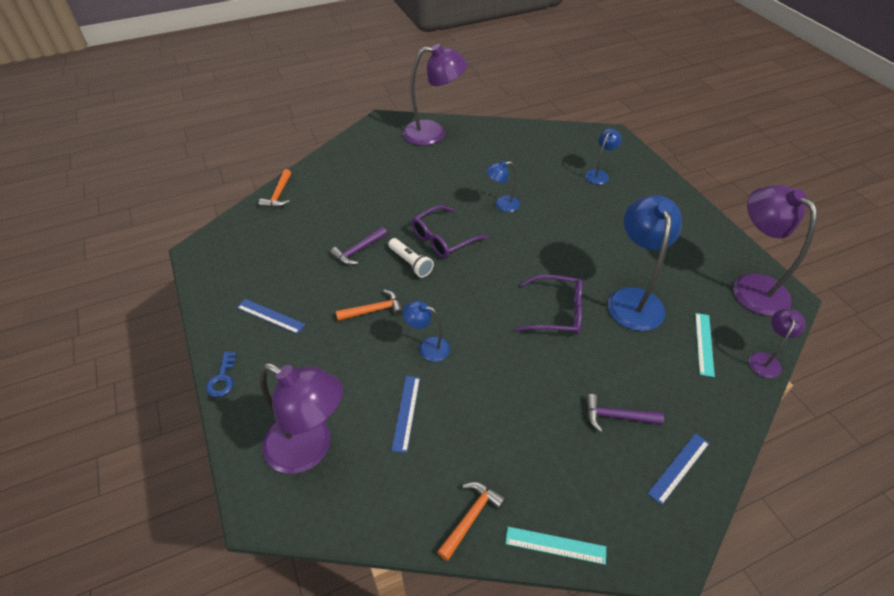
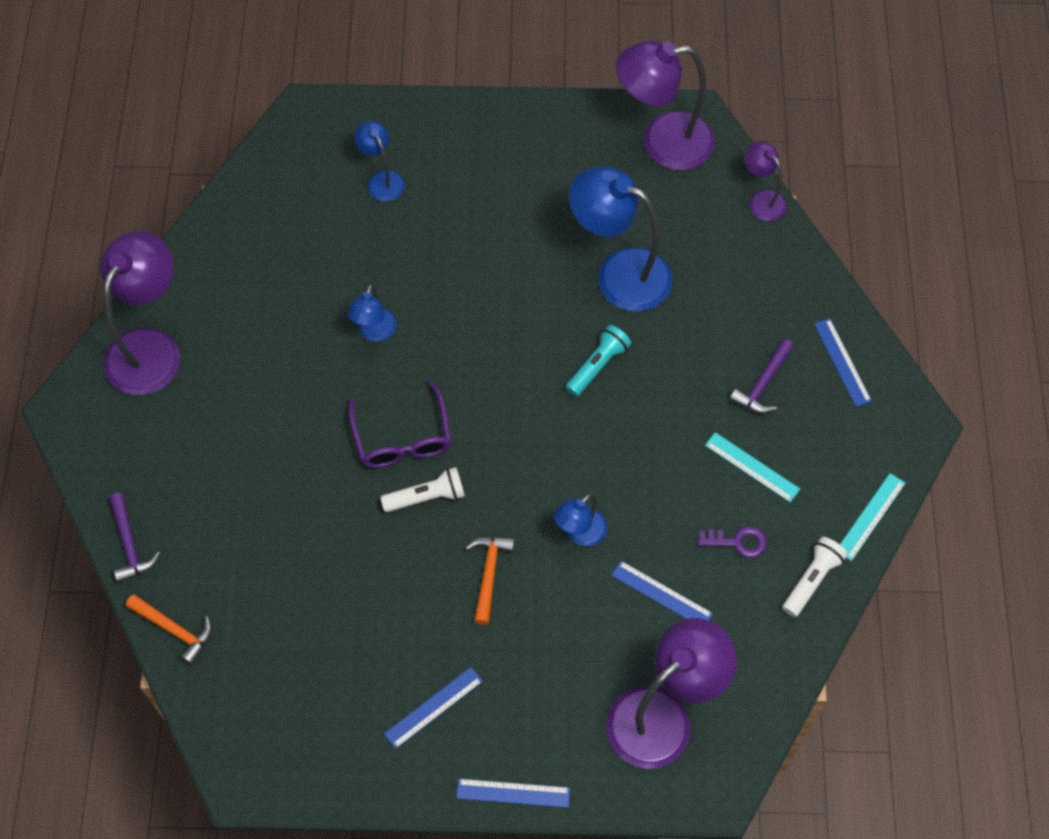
camera: 65 degrees left, 15 degrees up
(222, 378) = (513, 793): blue key -> blue ruler
(358, 250) = (366, 555): purple hammer -> purple hammer (130, 544)
(471, 517) = (811, 580): orange hammer -> white flashlight
(475, 448) = (738, 542): none -> purple key
(556, 312) = (597, 366): purple glasses -> turquoise flashlight
(704, 344) = (715, 243): turquoise ruler -> turquoise ruler (752, 467)

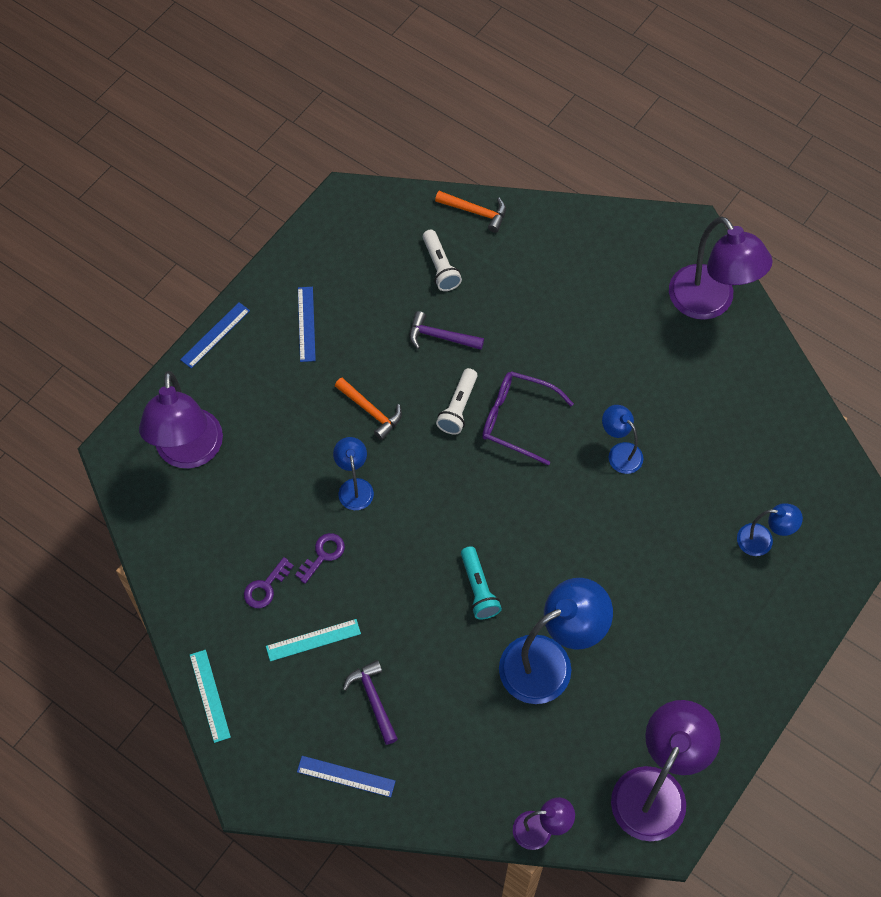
camera: 125 degrees right, 0 degrees up
(130, 544) = (557, 217): purple hammer -> purple hammer (440, 337)
(175, 630) = (476, 212): orange hammer -> orange hammer turned 135 degrees counterclockwise
(661, 594) = (269, 509): blue ruler -> none
(668, 514) = (323, 555): none -> purple key
(811, 580) = (198, 616): white flashlight -> white flashlight (440, 267)

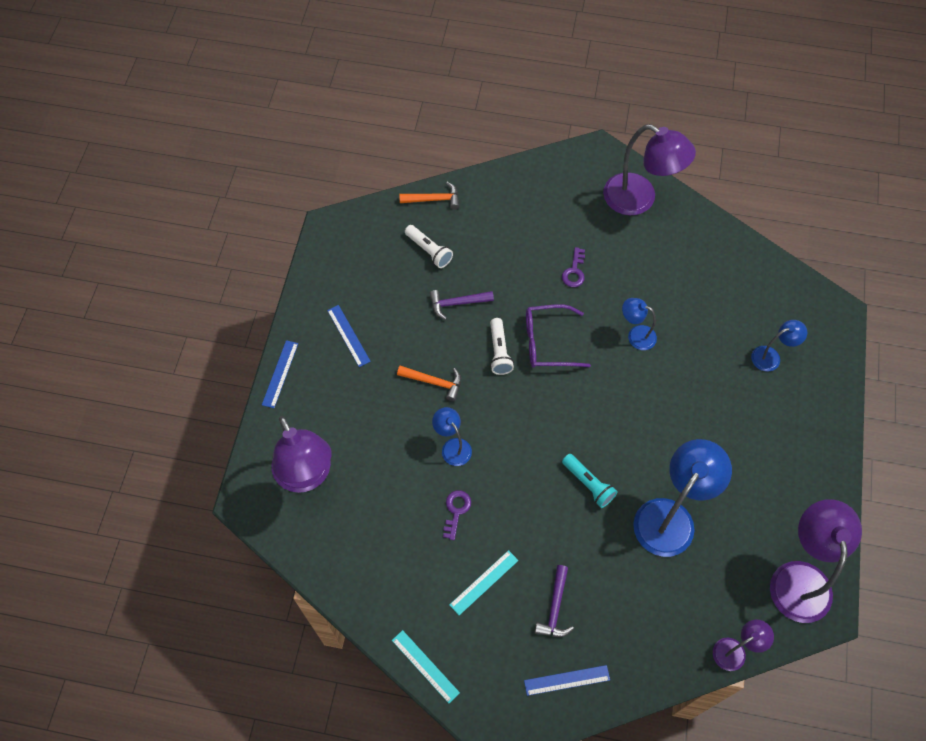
camera: 25 degrees left, 0 degrees up
(265, 587) = (424, 557): purple key -> purple key (574, 271)
(373, 699) = (555, 608): purple hammer -> purple hammer turned 120 degrees counterclockwise

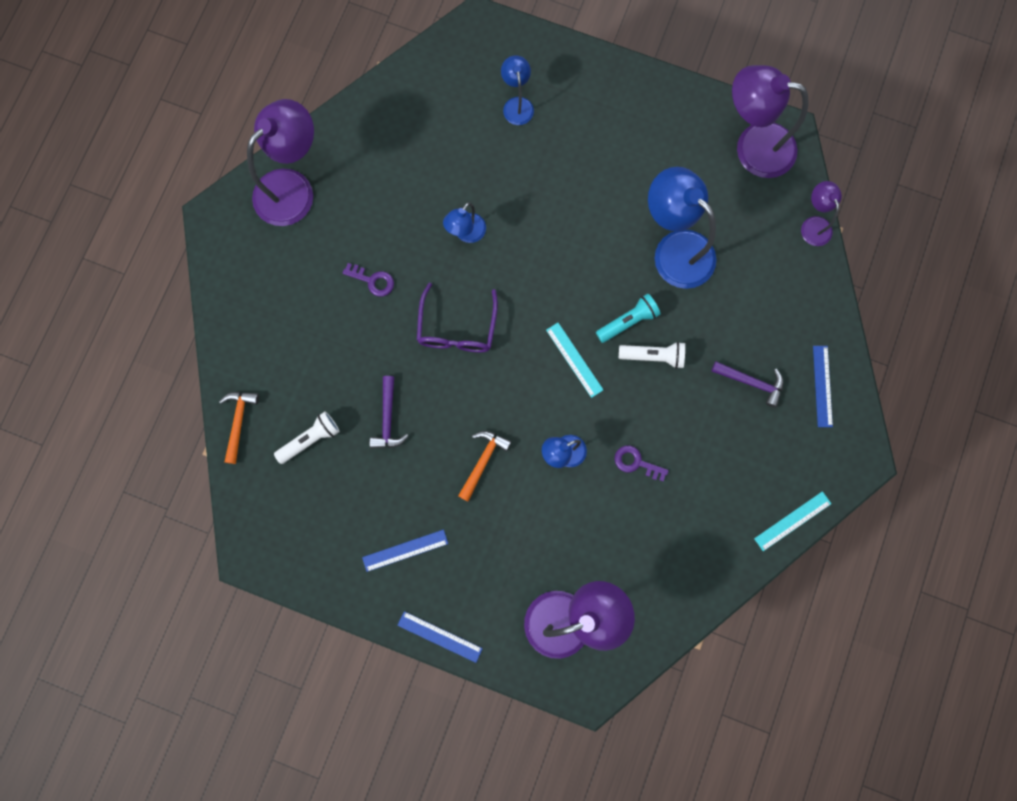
camera: 80 degrees left, 15 degrees up
(484, 582) = (716, 448): turquoise ruler -> turquoise ruler (574, 360)
(499, 351) = (458, 383): white flashlight -> white flashlight (653, 356)

